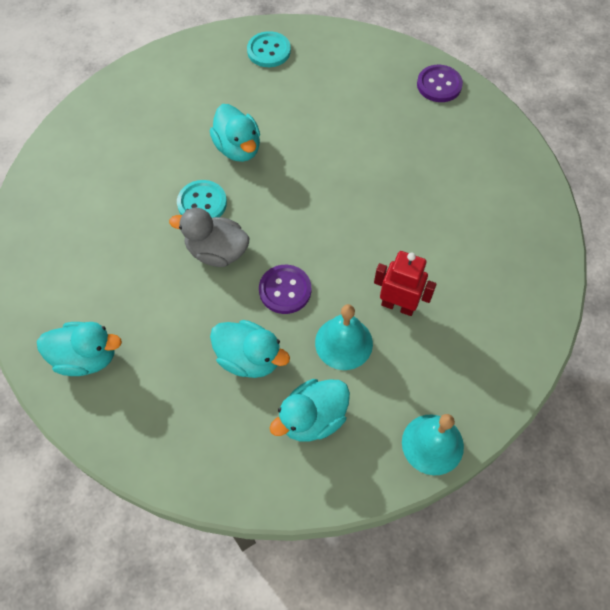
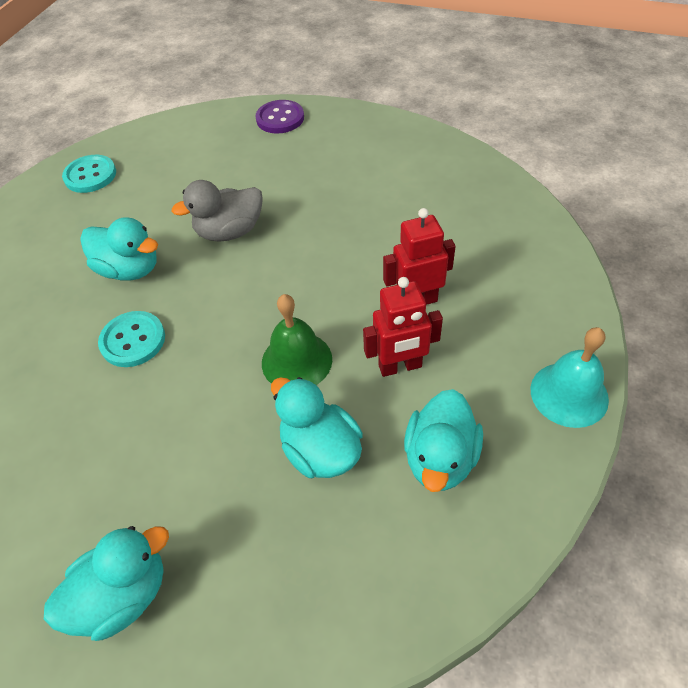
camera: 35 degrees left, 10 degrees down
(217, 252) = (190, 374): grey duck -> grey duck (230, 232)
(249, 358) = (320, 450): turquoise duck -> turquoise duck turned 120 degrees counterclockwise
(285, 290) = (296, 361): purple button -> green bell
(343, 343) = (400, 367): turquoise bell -> red robot

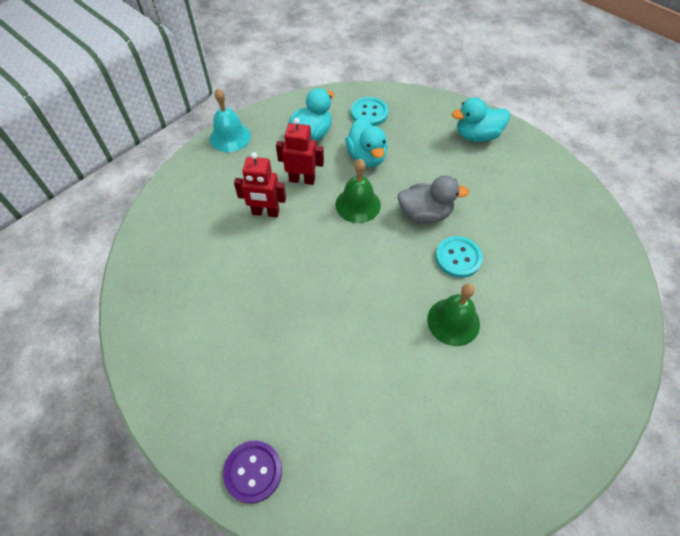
camera: 160 degrees left, 5 degrees up
(90, 175) = (482, 472): turquoise button -> turquoise button (369, 113)
(130, 269) = (453, 321): turquoise duck -> green bell
(230, 232) = (363, 326): grey duck -> grey duck (425, 214)

